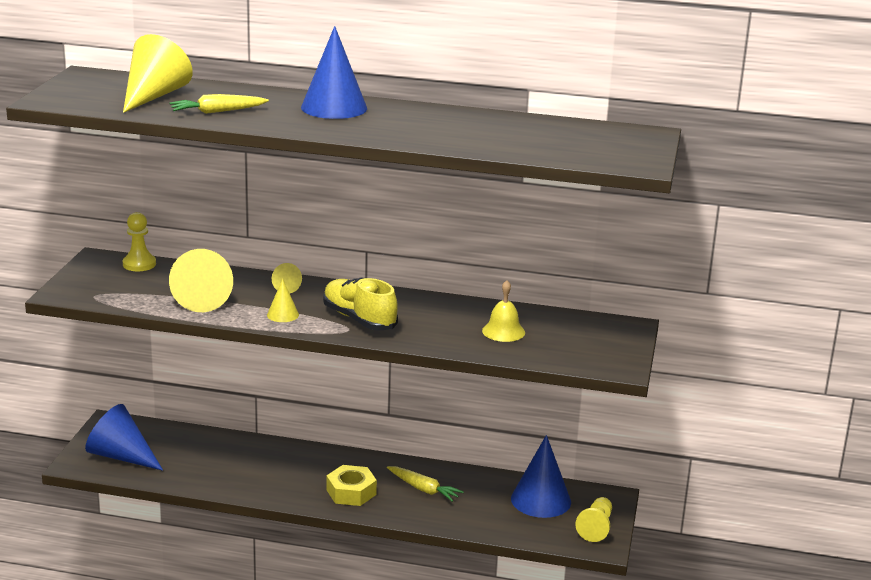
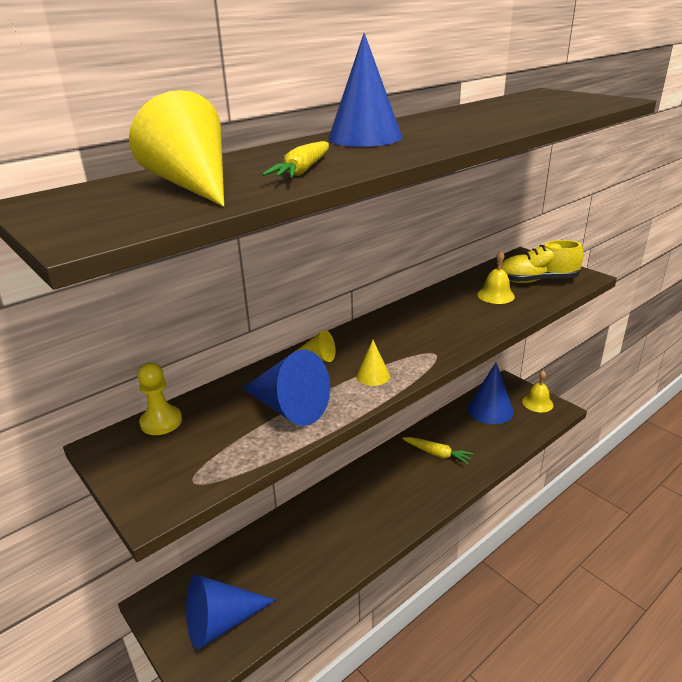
camera: 50 degrees left, 5 degrees up
(203, 298) = (289, 408): yellow cone -> blue cone
(351, 492) = (412, 492): yellow nut -> none
(359, 319) = (419, 343): yellow shoe -> yellow shoe (537, 280)
(424, 489) = (437, 454): yellow carrot -> yellow carrot turned 45 degrees clockwise
(596, 528) = (537, 403): yellow pawn -> yellow bell

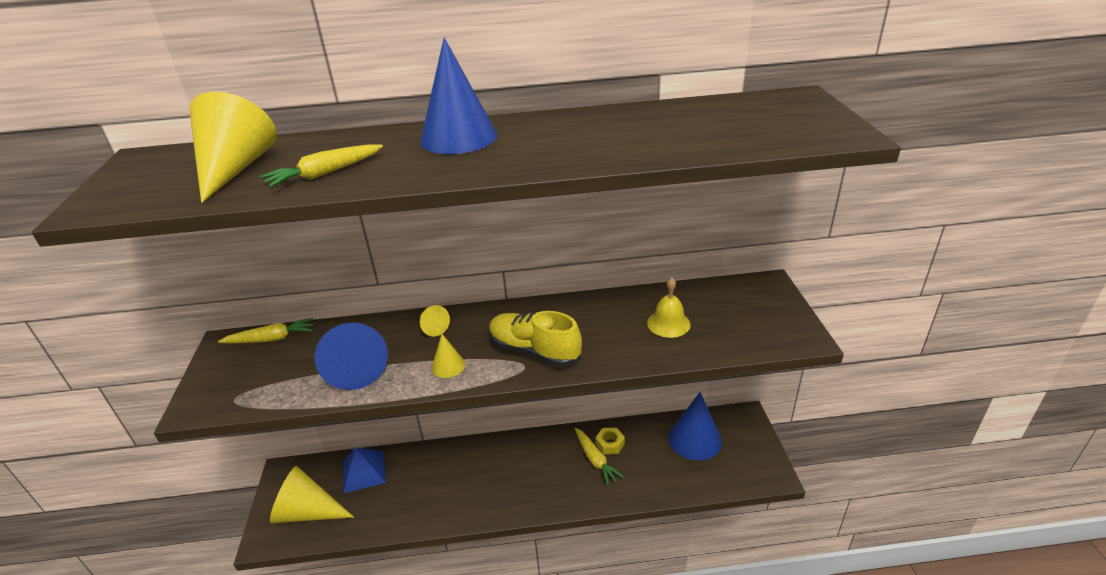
camera: 35 degrees right, 5 degrees up
(161, 422) = (271, 339): yellow pawn -> yellow carrot
(221, 622) = (308, 512): blue cone -> yellow cone
(244, 559) = (364, 471): none -> blue pyramid
(436, 439) = (610, 444): none -> yellow nut
(537, 280) = (738, 322): yellow shoe -> yellow shoe (534, 351)
(537, 403) = (755, 456): yellow bell -> none

